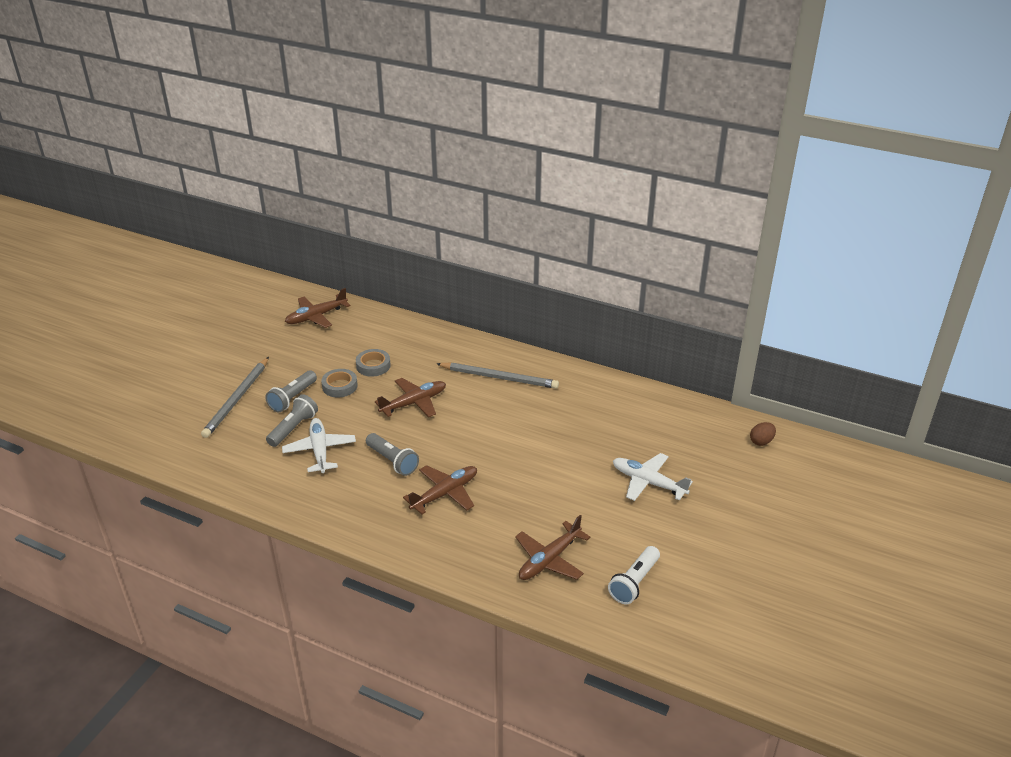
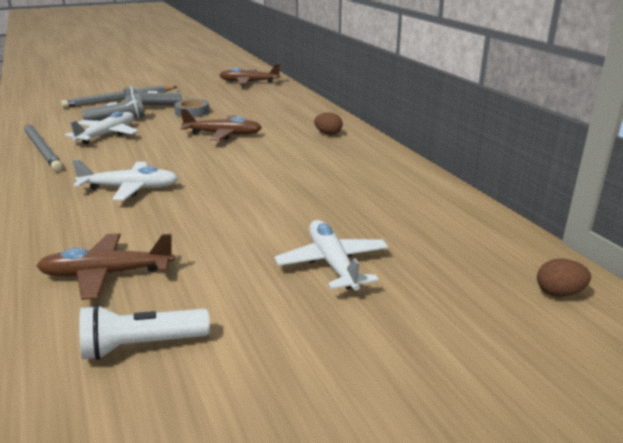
camera: 40 degrees right, 10 degrees down
(373, 366) = (236, 110): grey tape -> none
(392, 461) = (138, 156): grey flashlight -> none
(444, 494) = (129, 188): brown plane -> white plane
(489, 363) = (328, 134): none -> brown egg
(499, 378) = (320, 143): grey pencil -> grey pencil (42, 149)

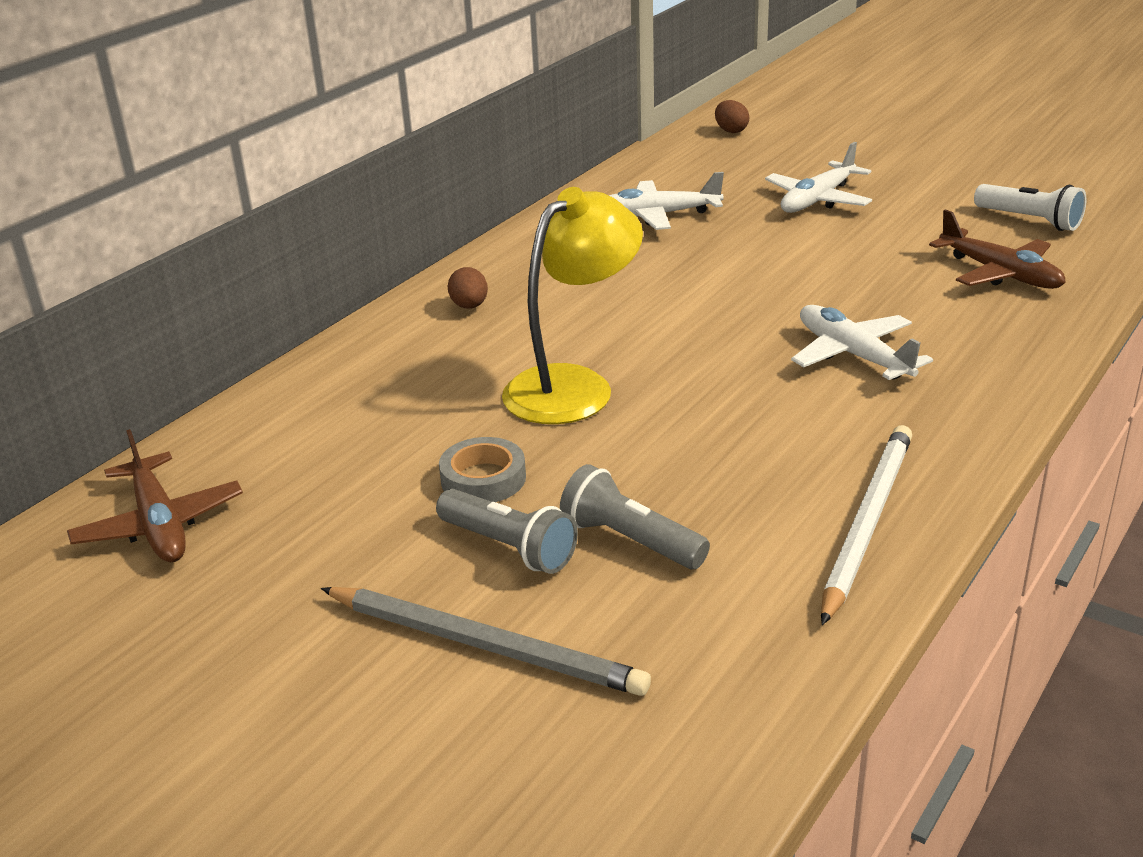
camera: 120 degrees left, 5 degrees up
(42, 149) = (867, 522): grey pencil -> white pencil
(107, 135) = (718, 499): white plane -> white plane (657, 215)
(223, 134) = (574, 386): brown plane -> yellow lamp

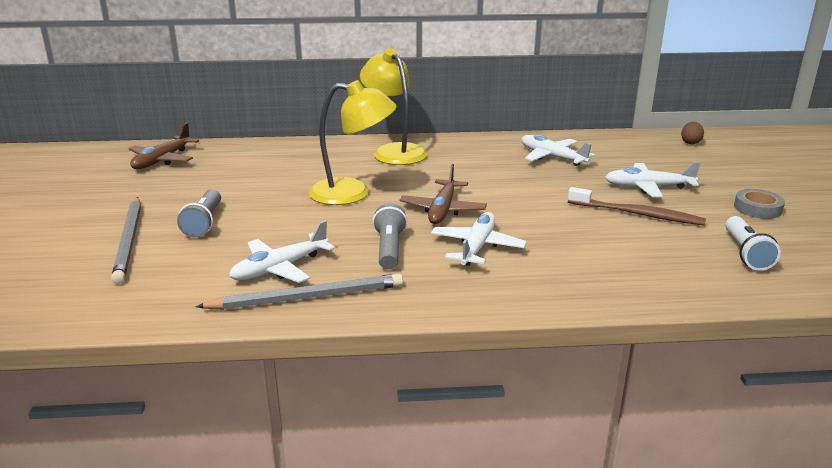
camera: 50 degrees right, 5 degrees down
(469, 306) = (394, 151): brown egg -> yellow lamp
(483, 479) = (252, 201): grey tape -> grey tape (757, 208)
(630, 540) = (234, 245): grey flashlight -> grey flashlight (389, 248)
(754, 519) = (280, 268): none -> white plane
(867, 522) = (307, 297): white pencil -> grey pencil
(878, 233) = (637, 214): none -> brown toothbrush
(999, 273) = (650, 262): brown plane -> brown plane (443, 210)

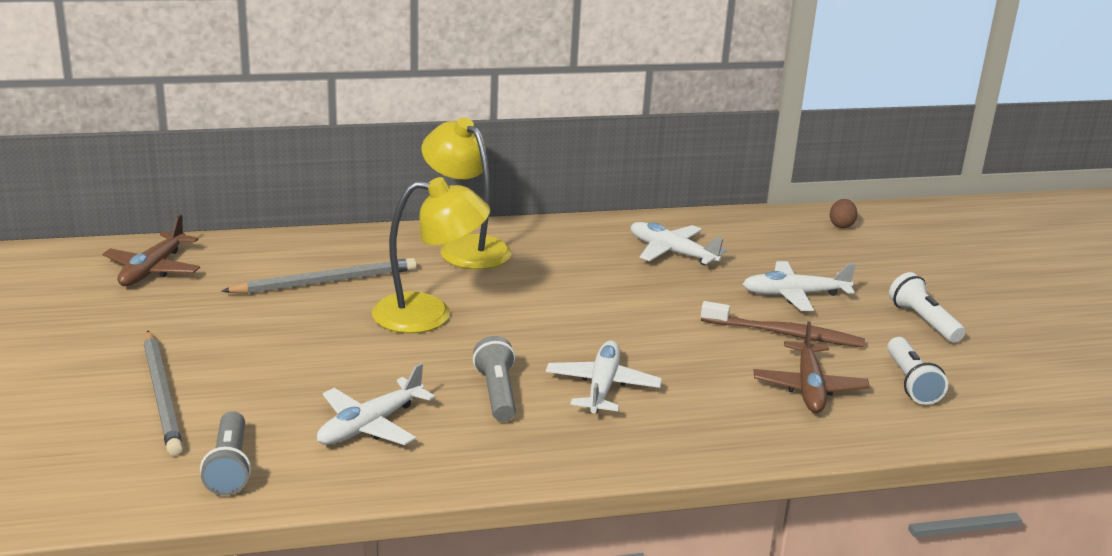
camera: 10 degrees left, 0 degrees up
(204, 223) = (250, 365): grey flashlight -> grey flashlight (229, 467)
(307, 297) = (416, 462): grey pencil -> grey pencil (326, 281)
(443, 210) = (550, 335): brown plane -> brown plane (809, 387)
(757, 208) = (923, 321): grey tape -> white flashlight

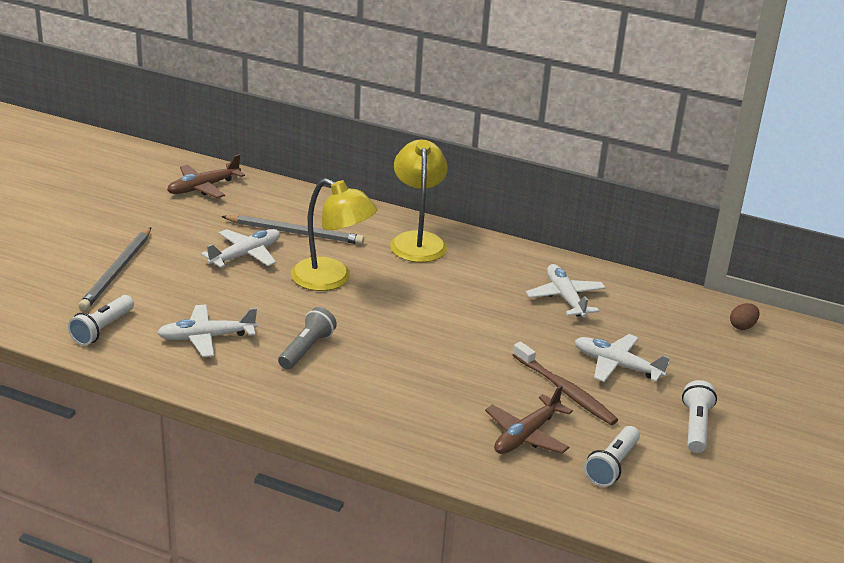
camera: 35 degrees right, 5 degrees up
(229, 467) = (102, 329): grey flashlight -> white flashlight
(602, 387) = (379, 373): white plane -> white plane (245, 255)

